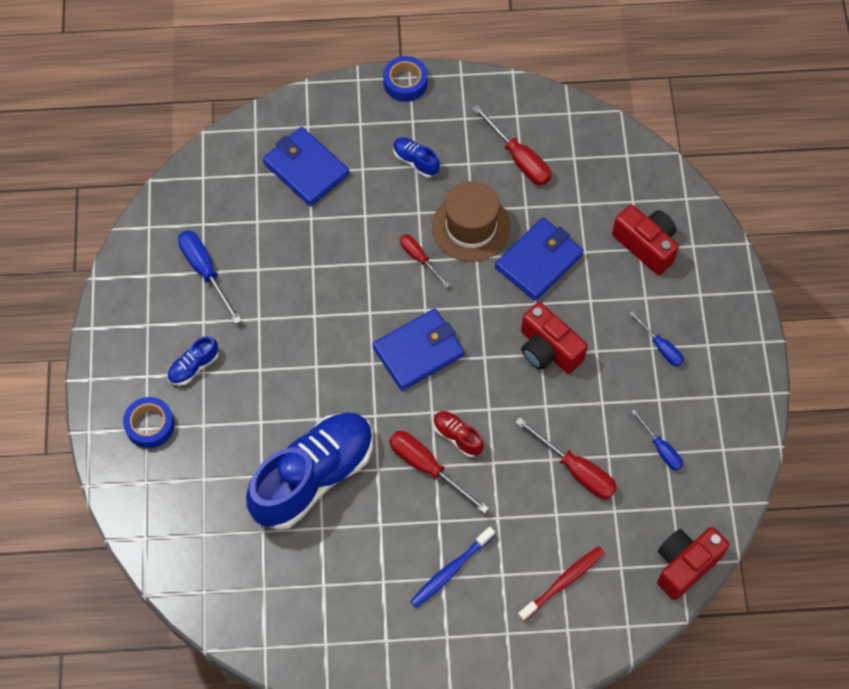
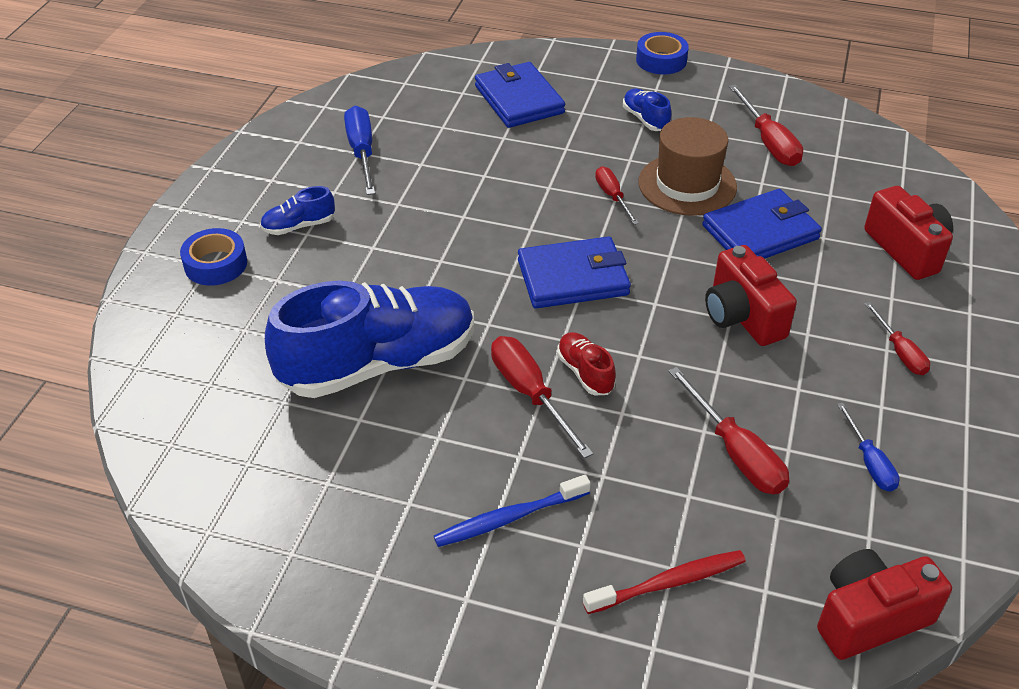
camera: 20 degrees right, 20 degrees down
(661, 347) = (900, 352): blue screwdriver -> red screwdriver

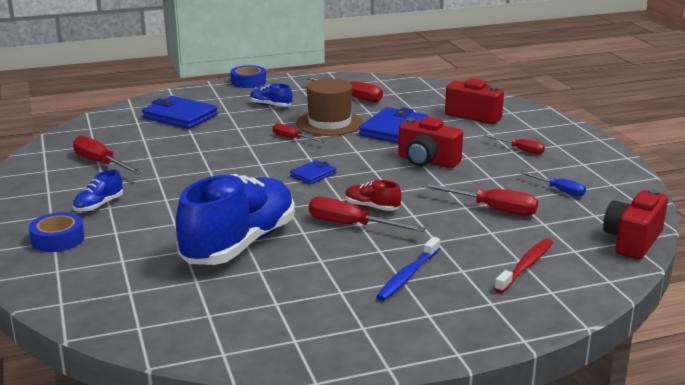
camera: 35 degrees left, 20 degrees down
(362, 152) = (101, 163): blue screwdriver -> red screwdriver
(573, 277) = (313, 175): blue wallet -> blue wallet, size x0.54

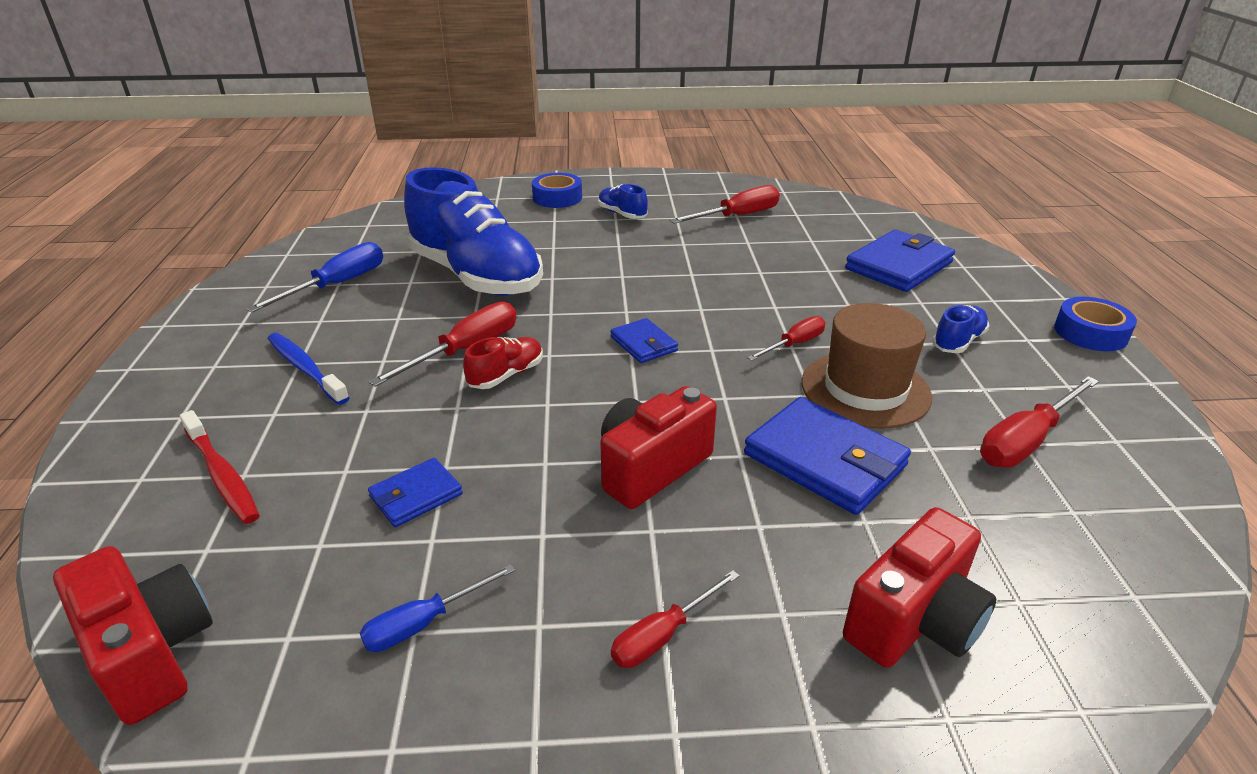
camera: 105 degrees right, 10 degrees up
(279, 302) = (337, 285): none -> blue screwdriver
(492, 209) = (416, 495): red screwdriver -> blue wallet

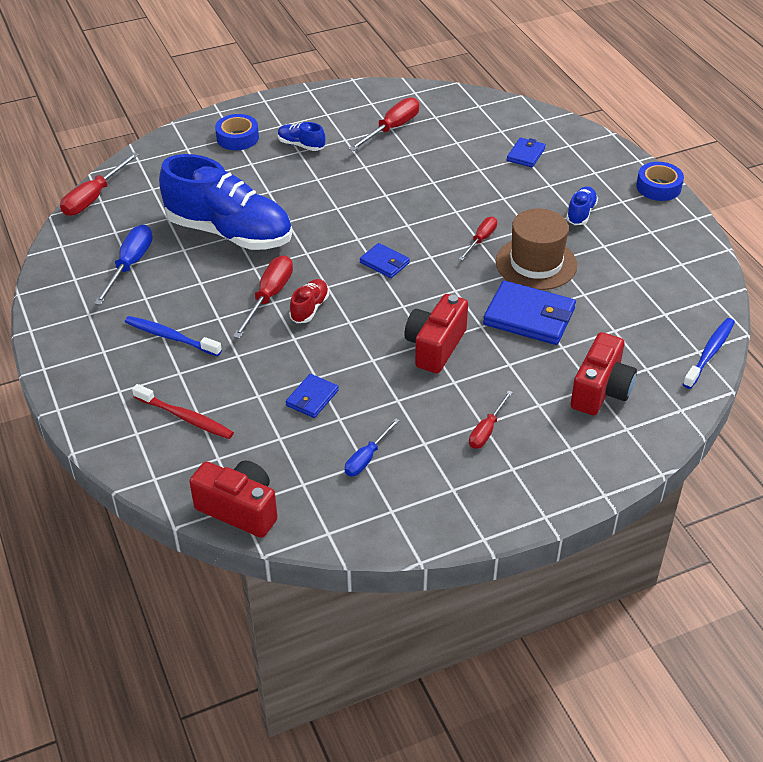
camera: 20 degrees left, 10 degrees up
(898, 266) = (526, 154): blue wallet -> blue wallet, size x0.54
(1026, 441) = (634, 276): red screwdriver -> red screwdriver (94, 197)
(1160, 606) = (709, 353): none -> blue toothbrush

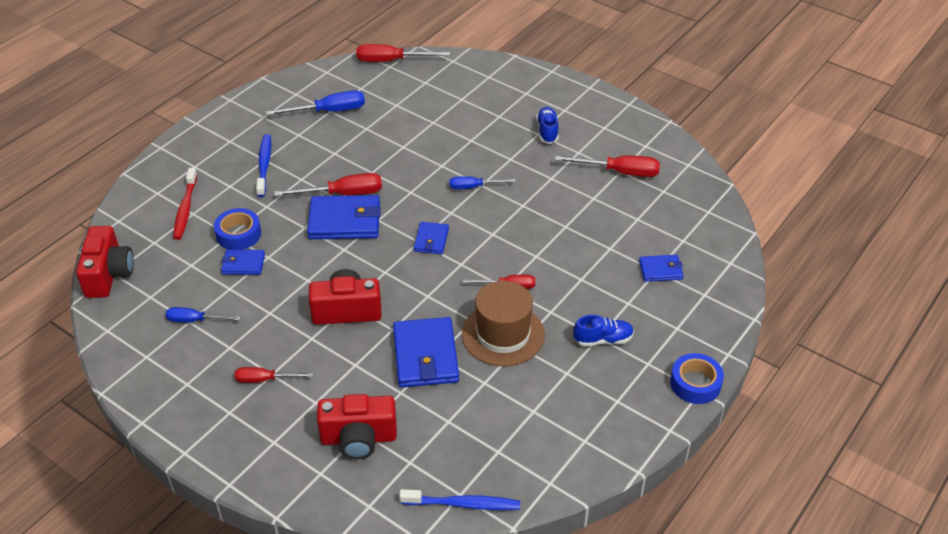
camera: 60 degrees right, 0 degrees up
(229, 232) = (403, 142): blue shoe -> none
(237, 138) = (525, 95): blue tape -> blue tape (238, 234)
(309, 308) = (344, 221): red shoe -> blue wallet
(336, 213) = (473, 187): none -> blue screwdriver

